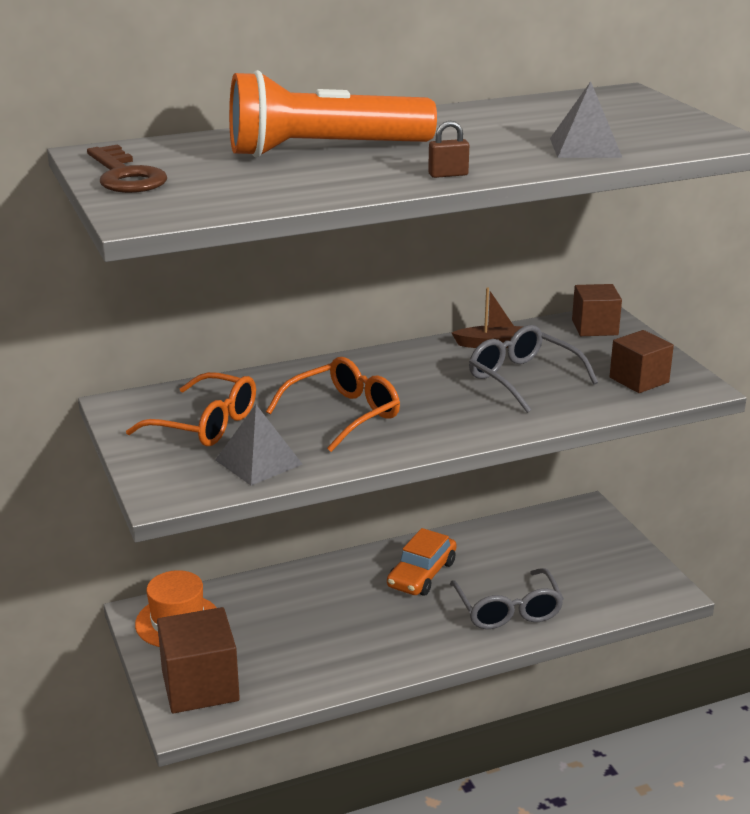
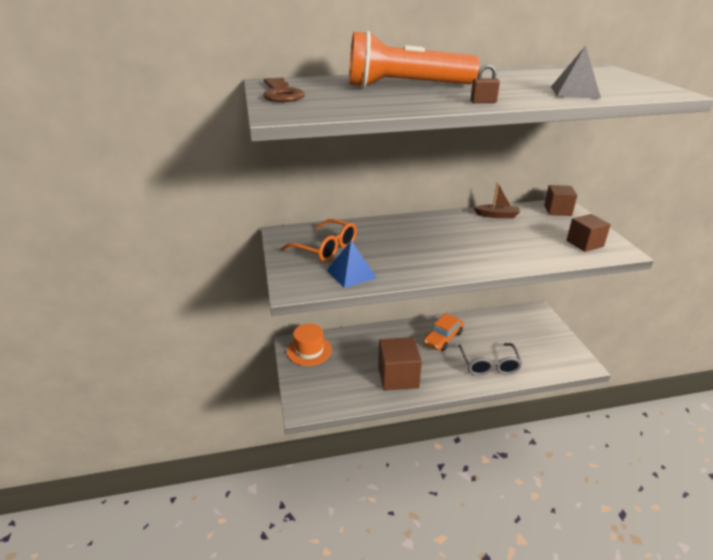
camera: 10 degrees right, 5 degrees up
(200, 686) = (314, 389): brown cube -> brown cube (398, 376)
(258, 462) = (351, 274): grey pyramid -> blue pyramid
(343, 415) = (405, 249): orange glasses -> none
(523, 379) = (513, 237): grey glasses -> none

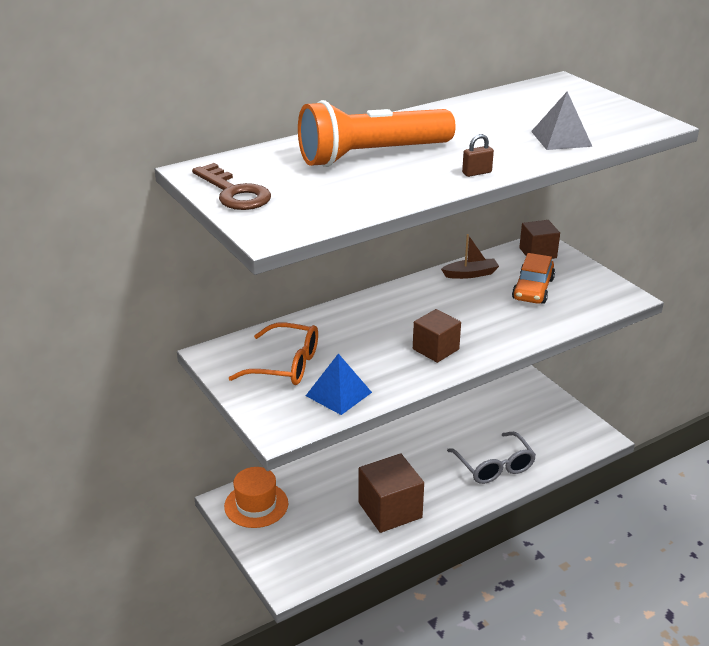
camera: 20 degrees left, 0 degrees up
(443, 338) = (424, 445): orange car -> orange car (533, 289)
(584, 243) = (585, 295): brown cube -> brown cube (435, 349)

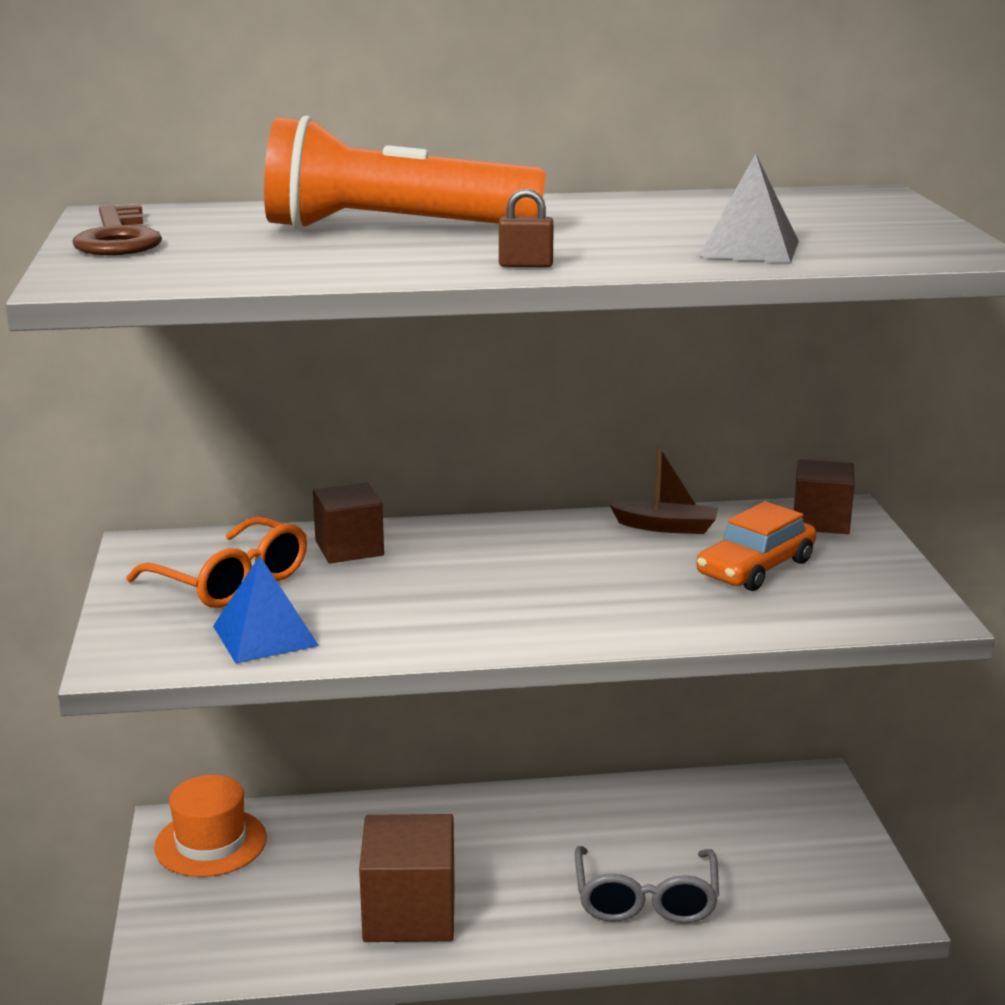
camera: 25 degrees right, 10 degrees down
(435, 349) = (490, 613): brown cube -> brown cube (349, 548)

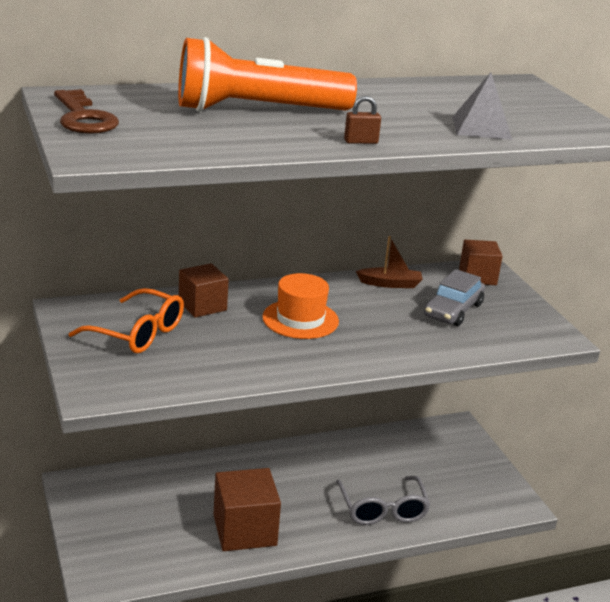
camera: 15 degrees left, 5 degrees up
(211, 843) = (102, 494): orange hat -> orange hat (300, 319)
(265, 635) = (178, 371): blue pyramid -> none
(755, 568) = (453, 310): orange car -> grey car

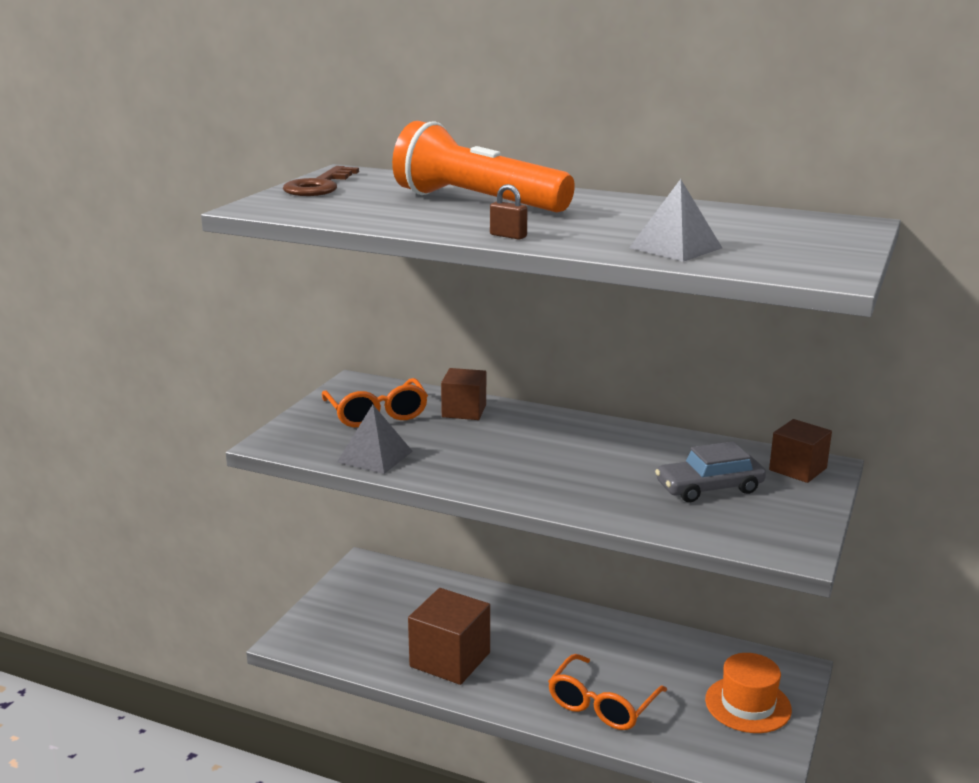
camera: 45 degrees right, 5 degrees down
(200, 373) = (375, 456): none -> grey pyramid
(300, 319) = (533, 446): orange hat -> orange hat (748, 705)
(382, 509) = (602, 704): grey glasses -> orange glasses
(390, 284) = (680, 446): brown boat -> none

